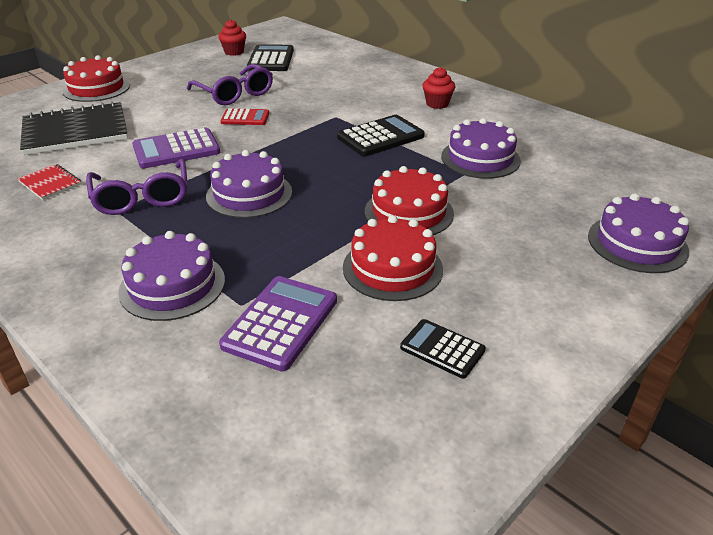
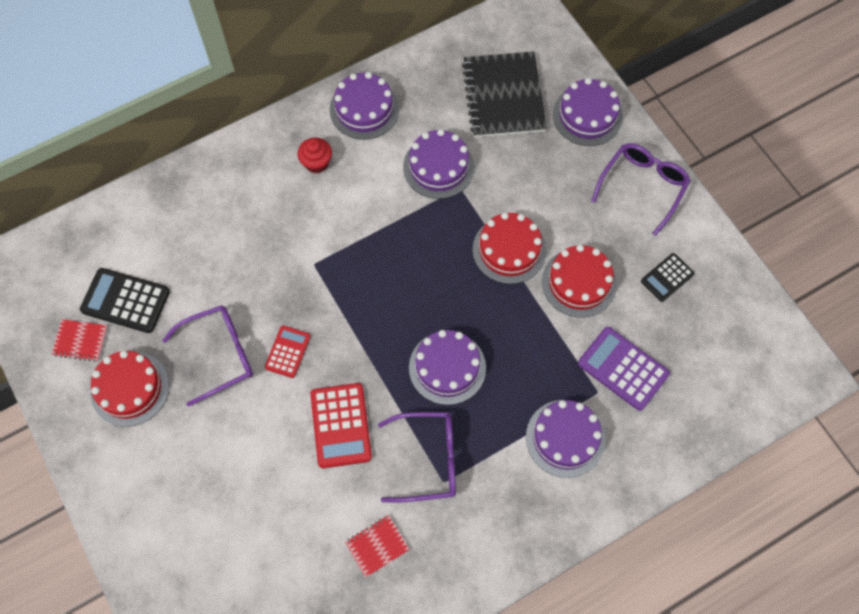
camera: 75 degrees left, 30 degrees up
(75, 131) = (264, 530): black notebook -> black notebook (504, 96)
(96, 88) = (143, 513): red cake -> red cake (130, 389)
(176, 149) = (341, 425): purple calculator -> red calculator
(234, 52) = (80, 341): red cupcake -> red notebook
(380, 137) = (372, 235): black calculator -> none
(511, 115) = (364, 109): none -> purple cake
(573, 305) = (643, 187): none -> purple glasses

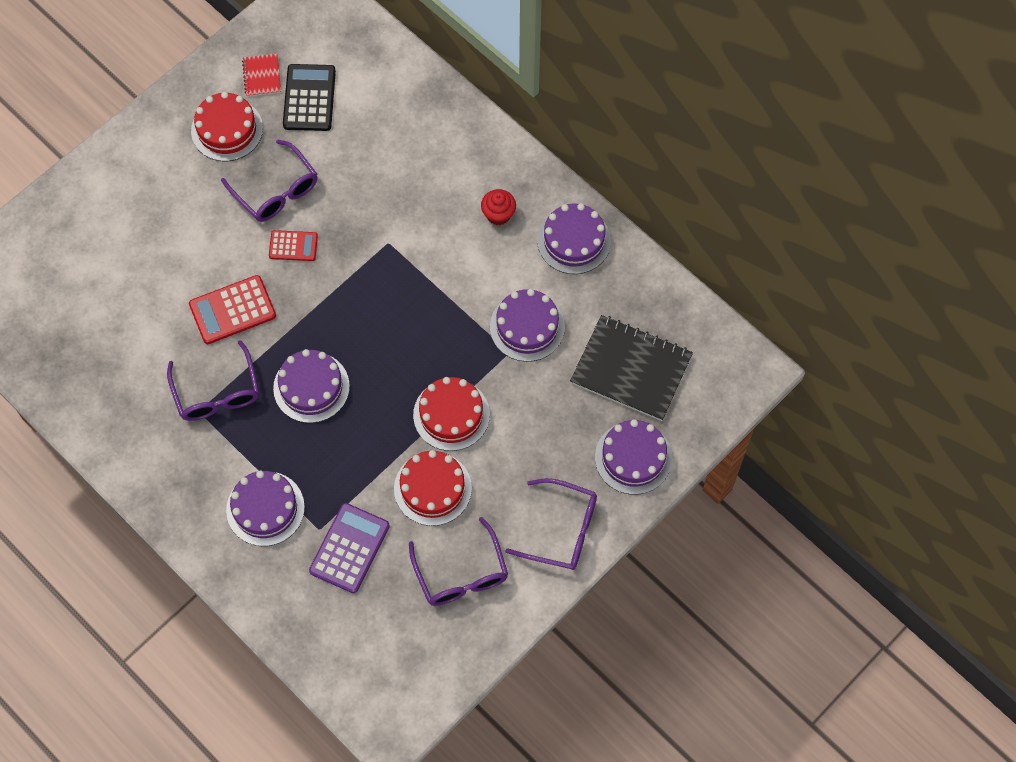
camera: 75 degrees right, 0 degrees up
(377, 546) = (128, 370): red notebook -> none
(504, 96) = (631, 369): black notebook -> black notebook turned 45 degrees clockwise
(667, 277) = (461, 573): black calculator -> purple glasses

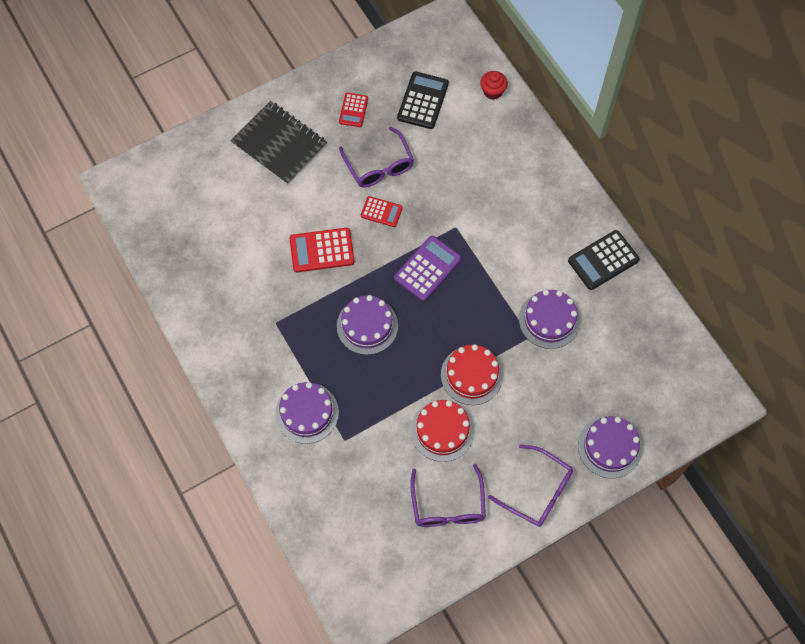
camera: 15 degrees right, 0 degrees up
(217, 392) = (293, 311): purple glasses -> none
(227, 129) = (353, 110): red cake -> red calculator
(262, 76) = (391, 75): red notebook -> none
(349, 548) = (364, 461): purple calculator -> purple calculator (427, 268)
(498, 214) = (548, 225): red cupcake -> red cupcake (492, 91)
(574, 240) = (603, 260): purple cake -> black calculator
(631, 369) = (625, 375): black notebook -> black notebook (279, 144)

